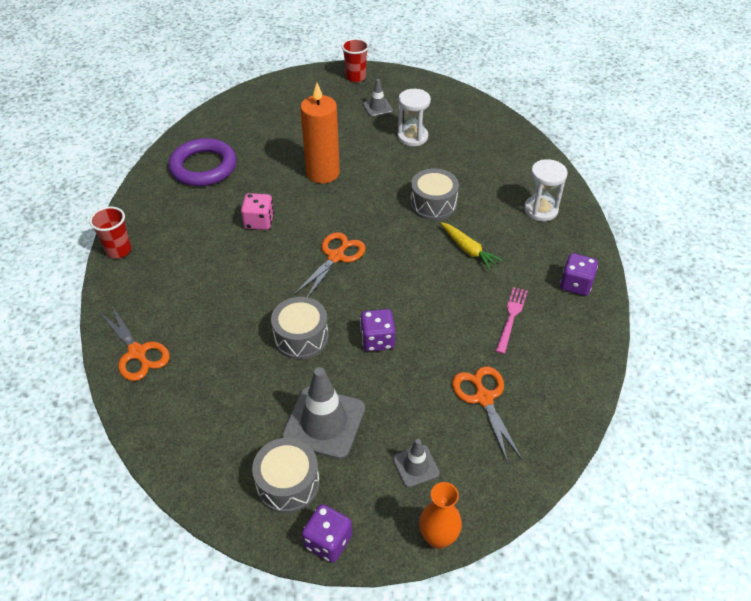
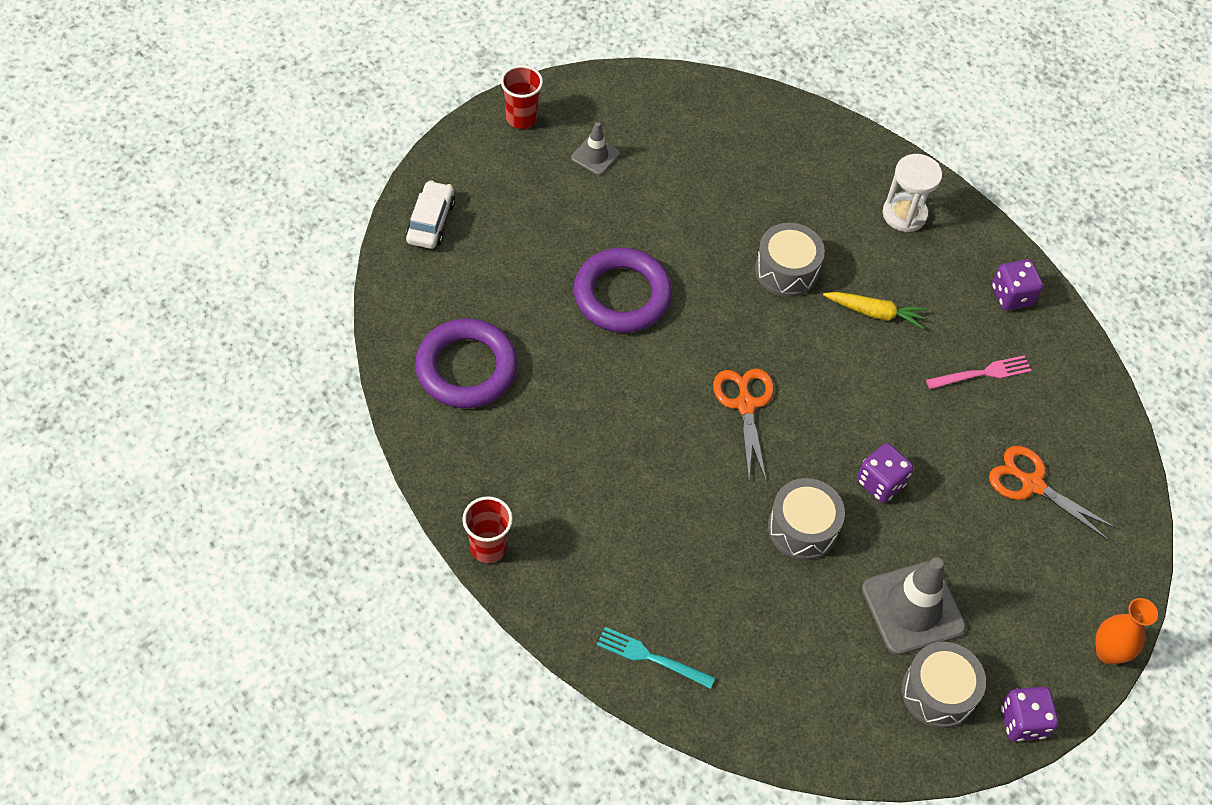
camera: 40 degrees left, 10 degrees up
(137, 352) = (650, 657): orange scissors -> turquoise fork
(259, 100) = (431, 221): none -> white car
(259, 222) = (615, 409): pink dice -> none
(323, 173) = (622, 295): orange candle -> purple ring
(412, 137) = (678, 181): white hourglass -> none
(416, 466) = (1032, 596): grey traffic cone -> none
(511, 316) = (983, 373): pink fork -> pink fork turned 90 degrees clockwise

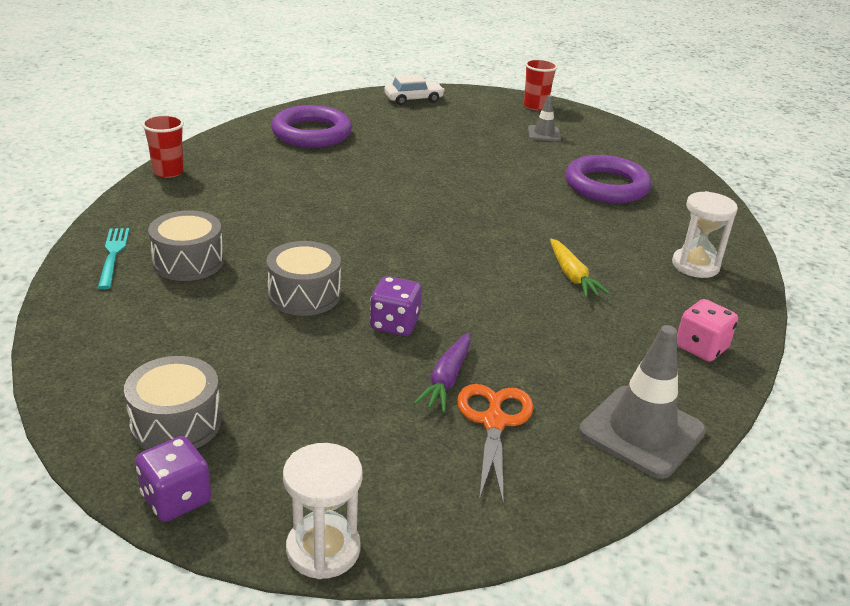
camera: 60 degrees right, 25 degrees down
(622, 295) = (440, 168): purple ring -> purple ring (606, 186)
(745, 405) = (401, 238): orange scissors -> none
(786, 270) = (555, 225): grey drum -> grey drum (188, 262)
(913, 608) = (268, 379): grey traffic cone -> grey traffic cone (642, 431)
(970, 486) = (447, 379): none -> purple carrot
(983, 373) = (588, 353): pink fork -> none
(1012, 295) = (701, 348): purple dice -> pink dice
(1108, 652) = (323, 549): orange vase -> white hourglass

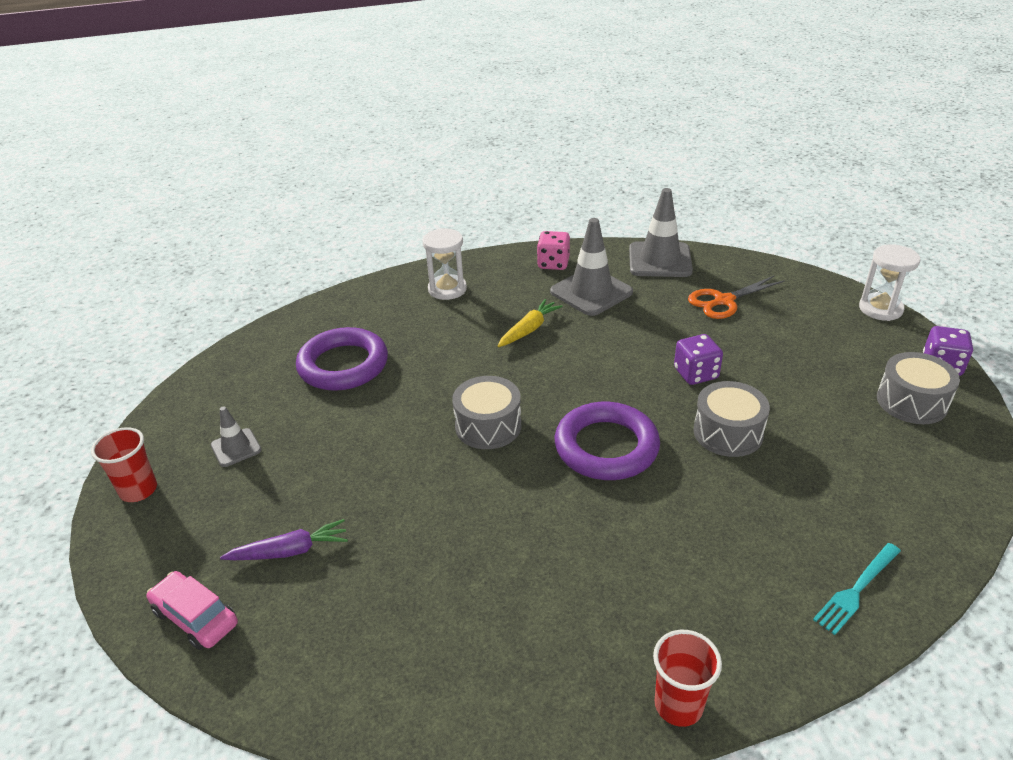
camera: 120 degrees left, 5 degrees up
(188, 262) = (789, 529): grey drum -> grey drum (488, 426)
(311, 133) = (419, 646): purple ring -> purple ring (606, 447)
(413, 99) = (195, 617): white car -> pink car
(447, 379) = (715, 329): purple carrot -> purple carrot (289, 551)
(609, 341) = (591, 292): none -> grey traffic cone

